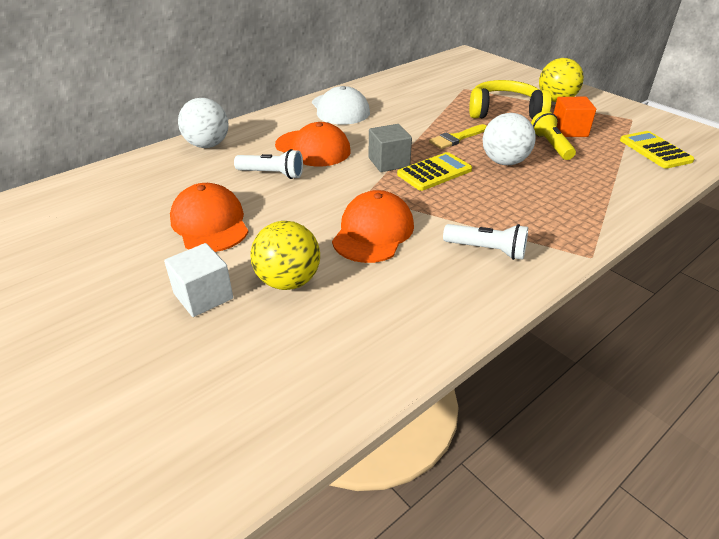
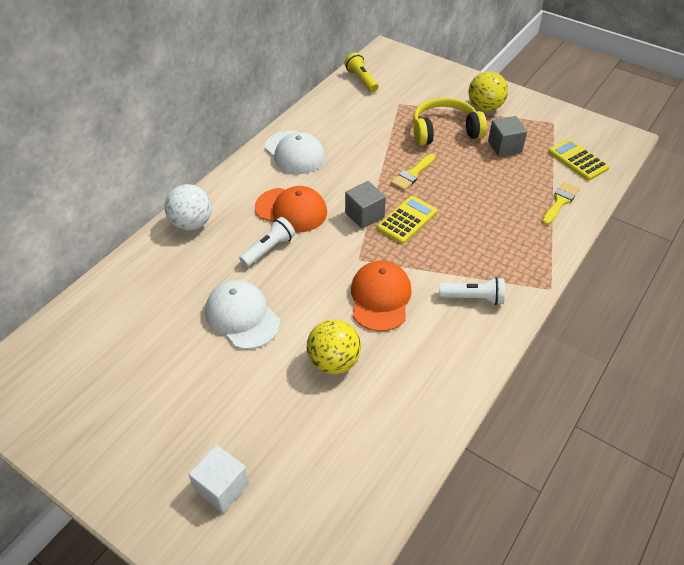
camera: 15 degrees left, 10 degrees up
(203, 296) = (274, 391): white cube -> white cube (222, 487)
(210, 223) = (242, 316): orange cap -> white cap
(272, 174) = (269, 249): white flashlight -> white flashlight turned 45 degrees counterclockwise
(504, 162) = (461, 196): white ball -> none
(550, 145) = (493, 169): yellow flashlight -> yellow flashlight (361, 80)
(569, 130) = (504, 147): orange cube -> grey cube
(624, 182) = (560, 202): none -> yellow brush

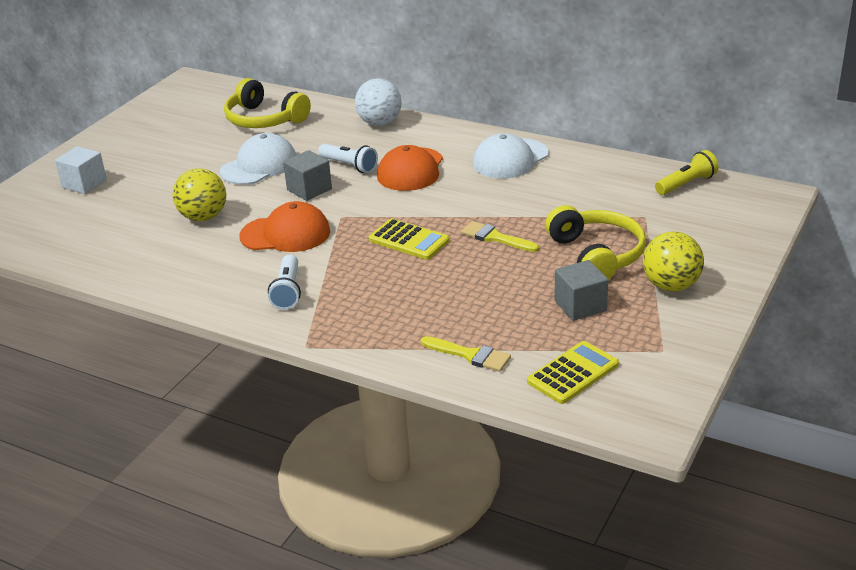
camera: 85 degrees right, 15 degrees down
(137, 311) = (264, 119): none -> yellow headphones
(364, 215) = (412, 213): grey cube -> grey cube (309, 189)

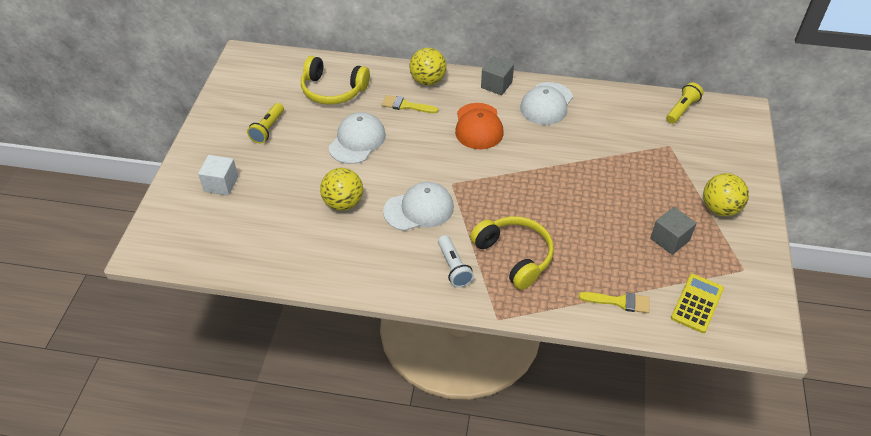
camera: 20 degrees left, 15 degrees up
(168, 144) = (268, 129): none -> yellow flashlight
(285, 234) = (419, 209): orange cap -> white cap
(309, 189) = (411, 159): grey cube -> grey cube (496, 85)
(349, 166) = (429, 130): white flashlight -> none
(379, 123) = (428, 81): white ball -> yellow ball
(409, 240) = (516, 199): yellow calculator -> none
(495, 238) = (577, 185): yellow brush -> yellow brush (406, 105)
(596, 255) = (656, 189): yellow headphones -> yellow headphones (514, 256)

